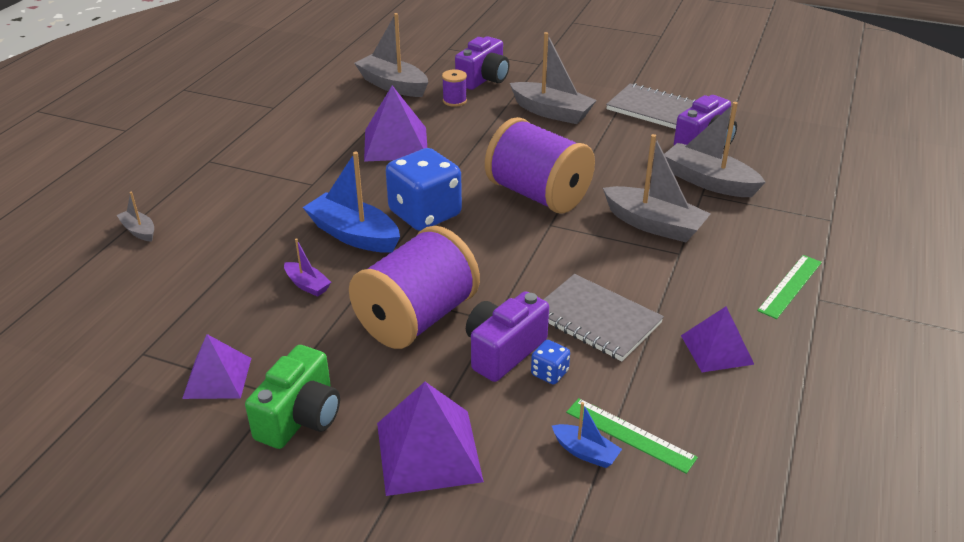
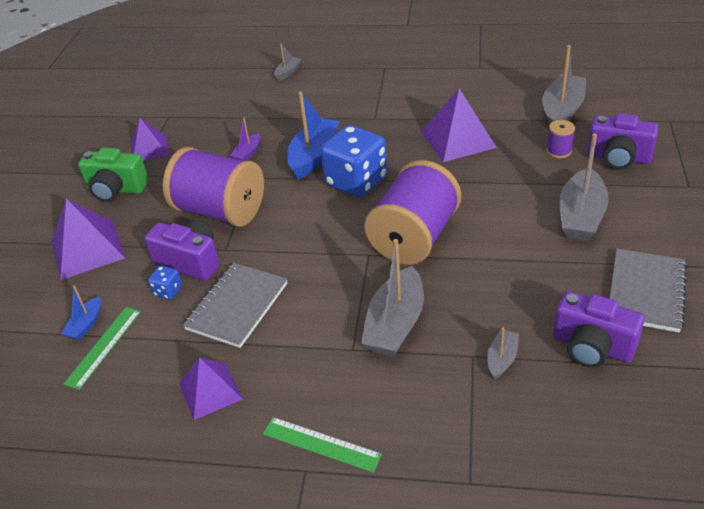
camera: 80 degrees right, 5 degrees up
(709, 181) = (502, 359): grey boat -> grey boat, size x0.50

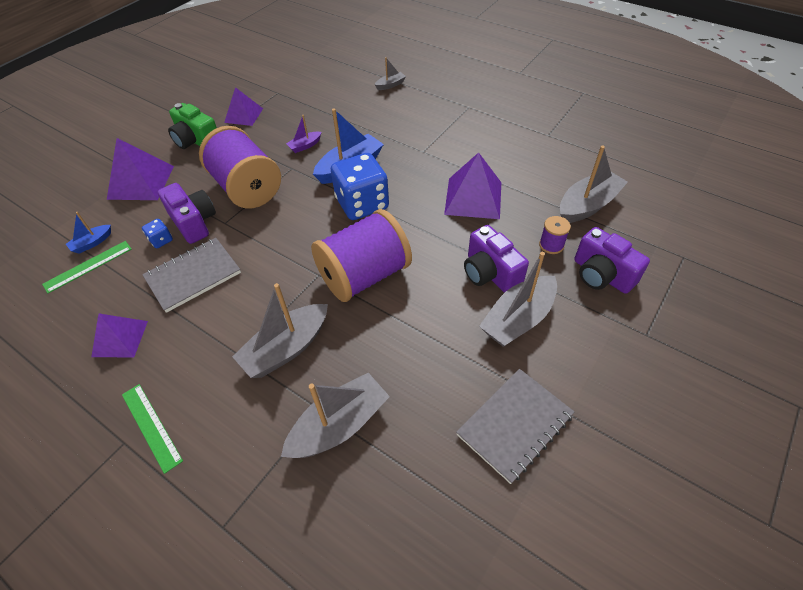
camera: 25 degrees right, 10 degrees up
(502, 359) = (339, 425): grey boat -> grey boat, size x2.00
(592, 347) = (421, 455): purple camera -> purple camera (490, 273)

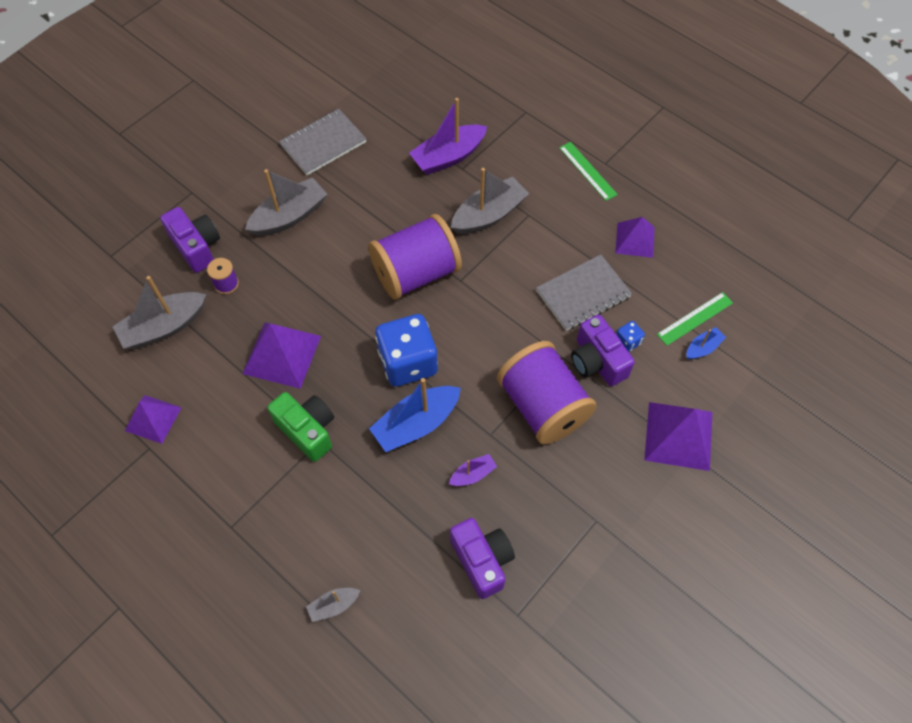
camera: 175 degrees left, 10 degrees up
(196, 141) = (625, 508): green camera -> green camera (307, 430)
(244, 115) = (565, 560): purple pyramid -> purple pyramid (153, 419)
(339, 425) = (448, 157): grey boat -> purple boat
(490, 273) = (297, 261): purple camera -> purple camera (482, 560)

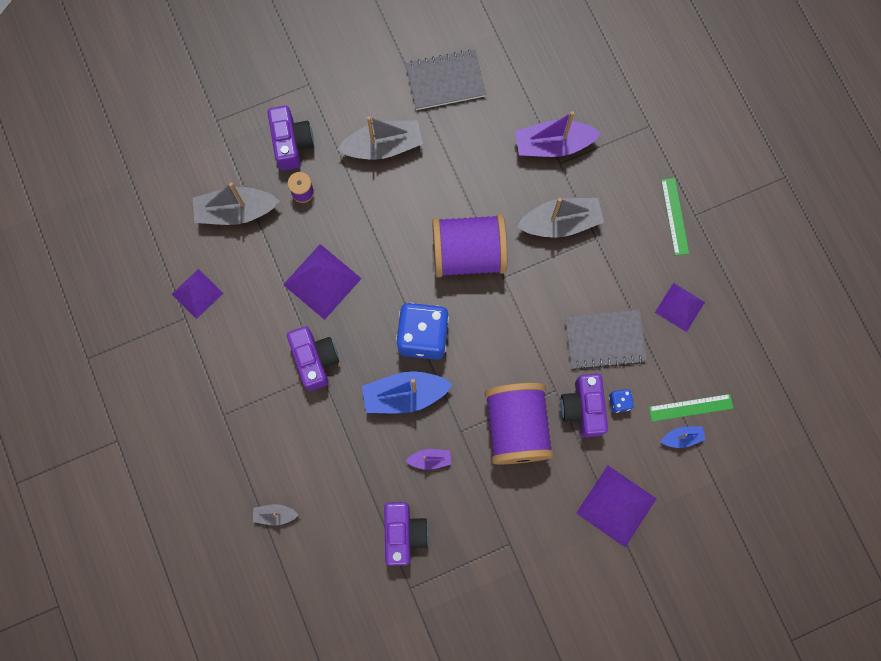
camera: 25 degrees right, 15 degrees up
(307, 430) = (315, 360): green camera -> purple camera

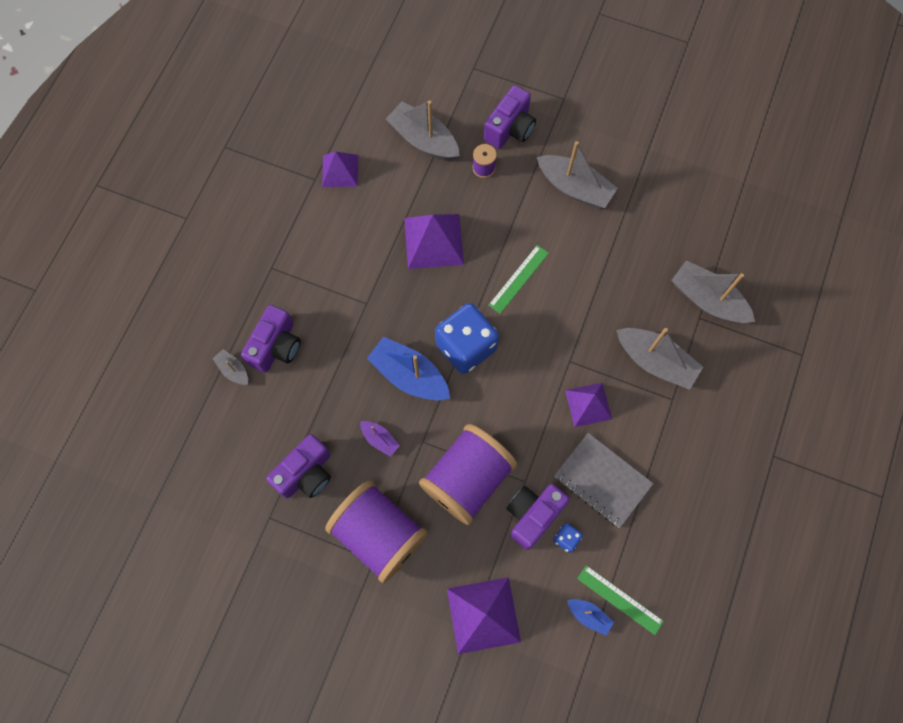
camera: 45 degrees right, 5 degrees down
(315, 360) = (372, 290): purple camera -> purple camera (276, 346)
(445, 81) = (668, 182): grey notebook -> none
(468, 254) = (560, 319): purple spool -> purple spool (379, 534)
(553, 145) = (707, 300): purple boat -> grey boat
(675, 216) = (754, 441): green ruler -> green ruler (518, 279)
(680, 307) = (689, 513): purple pyramid -> purple pyramid (588, 404)

